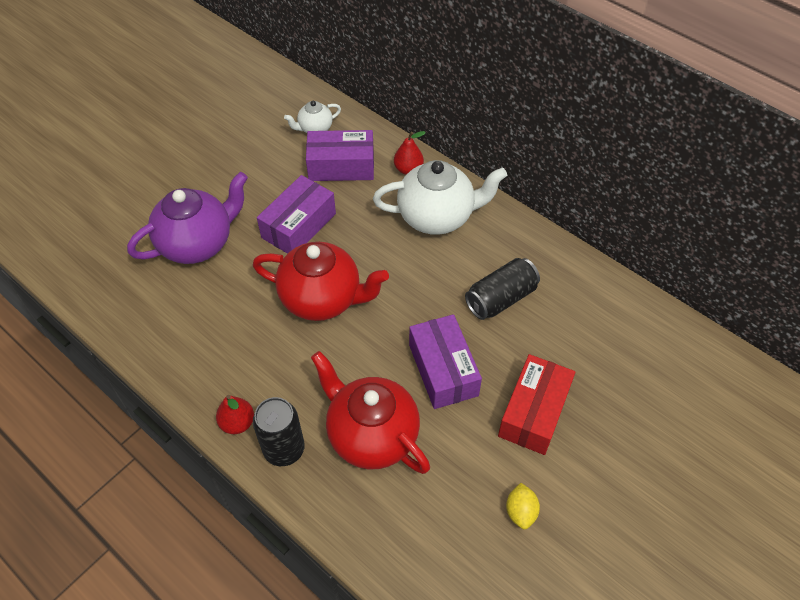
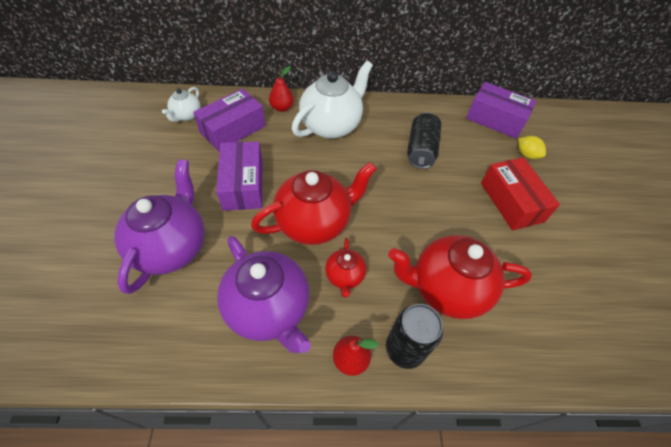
camera: 45 degrees left, 0 degrees up
(218, 341) = (268, 309): none -> purple teapot
(299, 360) = (344, 276): none -> red teapot
(443, 370) = (439, 214): purple box -> purple box (495, 119)
(520, 511) = (573, 265): yellow lemon -> yellow lemon (527, 155)

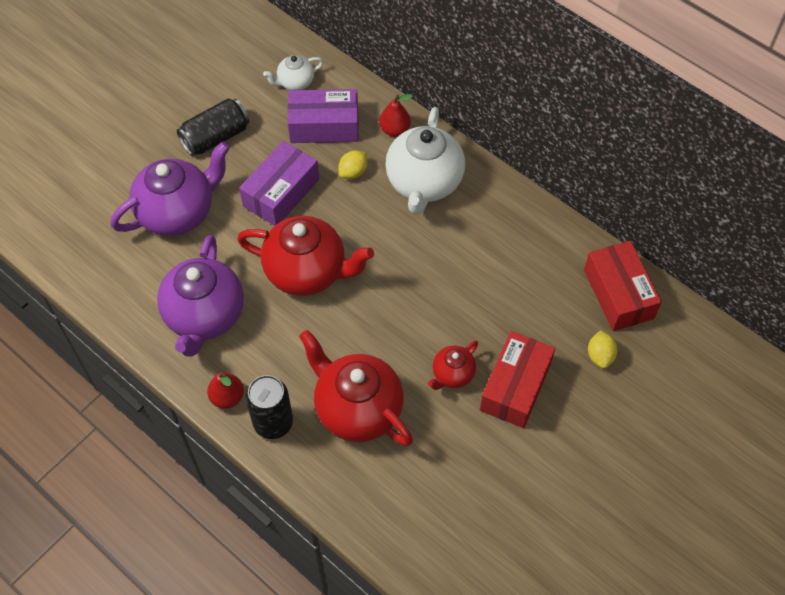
camera: 45 degrees right, 5 degrees up
(280, 144) = (353, 172): none -> yellow lemon
(331, 125) = (424, 183): white teapot -> white teapot turned 105 degrees clockwise
(344, 276) = (285, 335): red teapot -> red teapot (452, 374)
(421, 150) = (487, 271): black can -> black can (215, 137)
(495, 119) = (618, 294): purple box -> red box

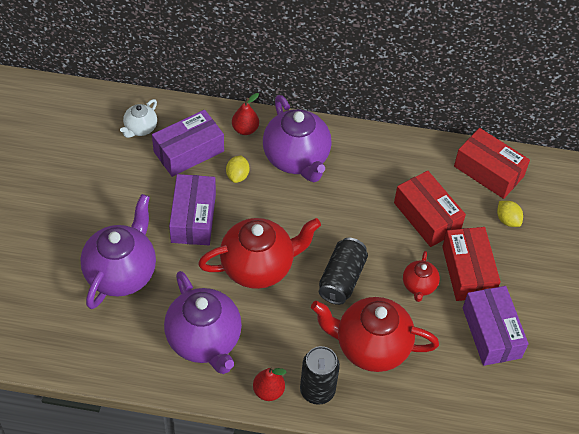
camera: 35 degrees left, 5 degrees down
(215, 137) = (108, 200): black can -> black can (342, 279)
(424, 183) = (296, 158): white teapot -> purple teapot
(492, 463) = (491, 333): none -> purple box
(514, 308) = (427, 216): none -> red box

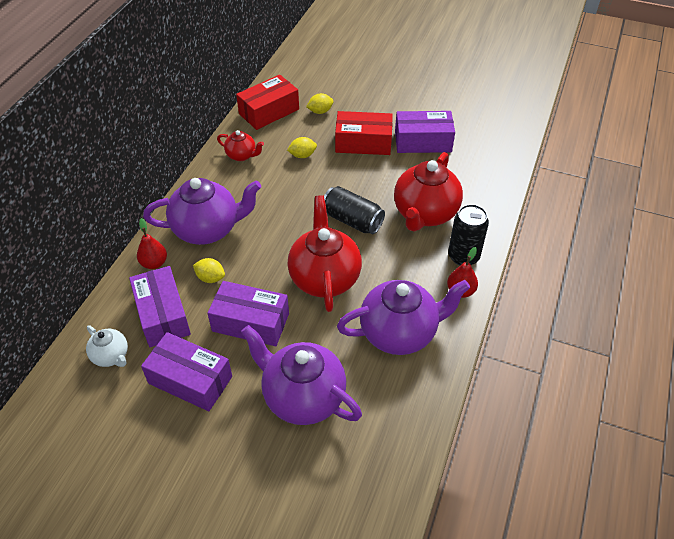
camera: 75 degrees left, 5 degrees down
(126, 188) = (190, 380): none -> purple box
(419, 286) = (370, 173): red teapot -> red teapot (241, 155)
(427, 216) = (302, 155): red box -> yellow lemon

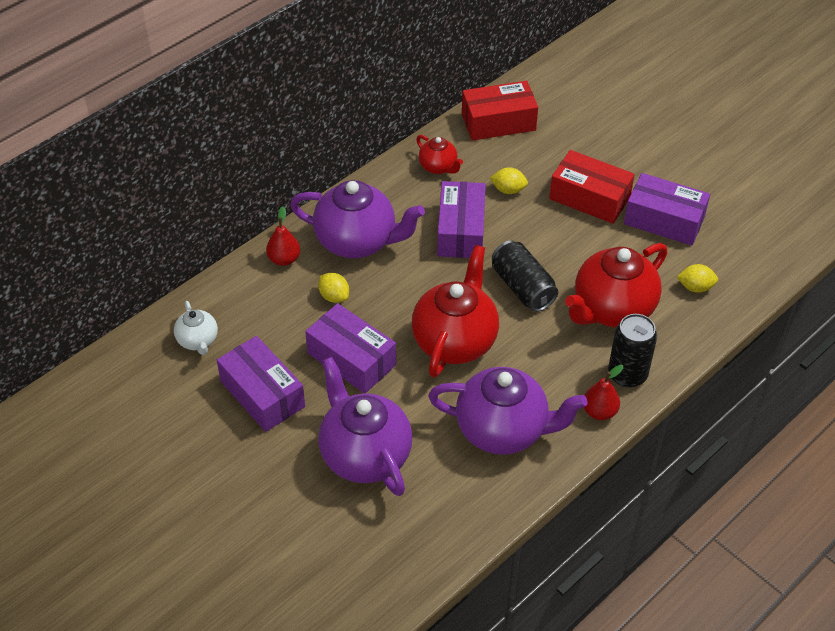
camera: 25 degrees right, 0 degrees up
(162, 315) = (267, 318): purple box -> purple box (461, 231)
(320, 111) = (560, 141): yellow lemon -> yellow lemon (695, 287)

